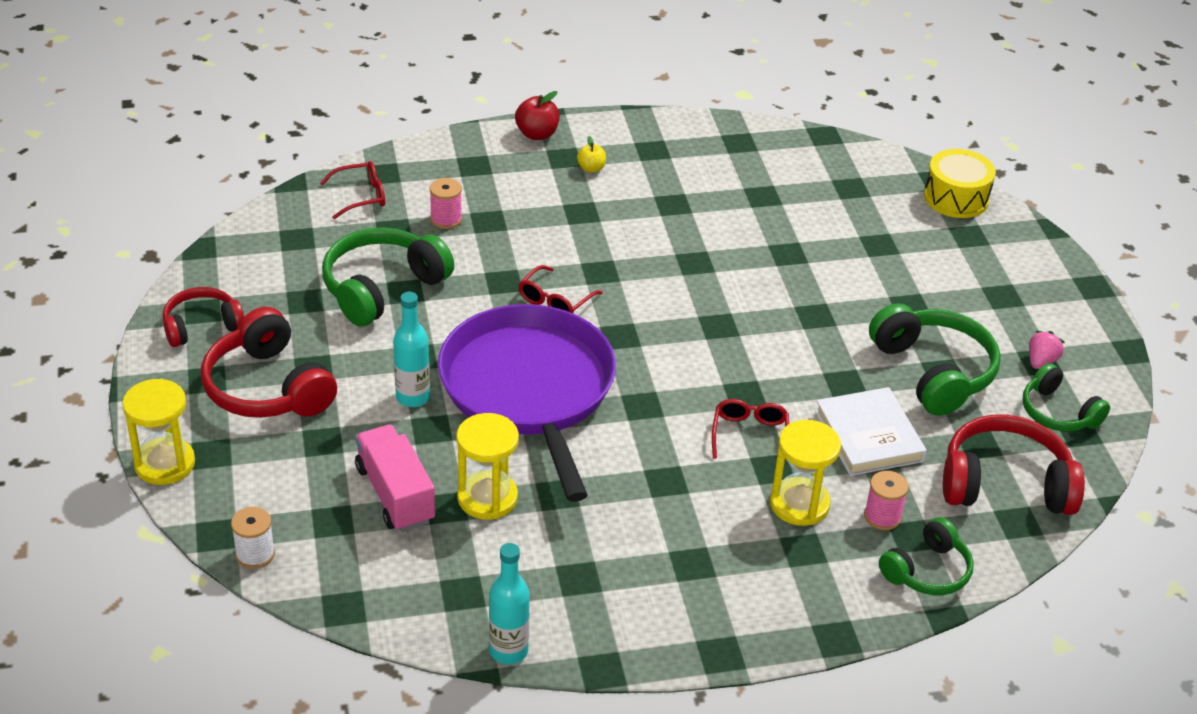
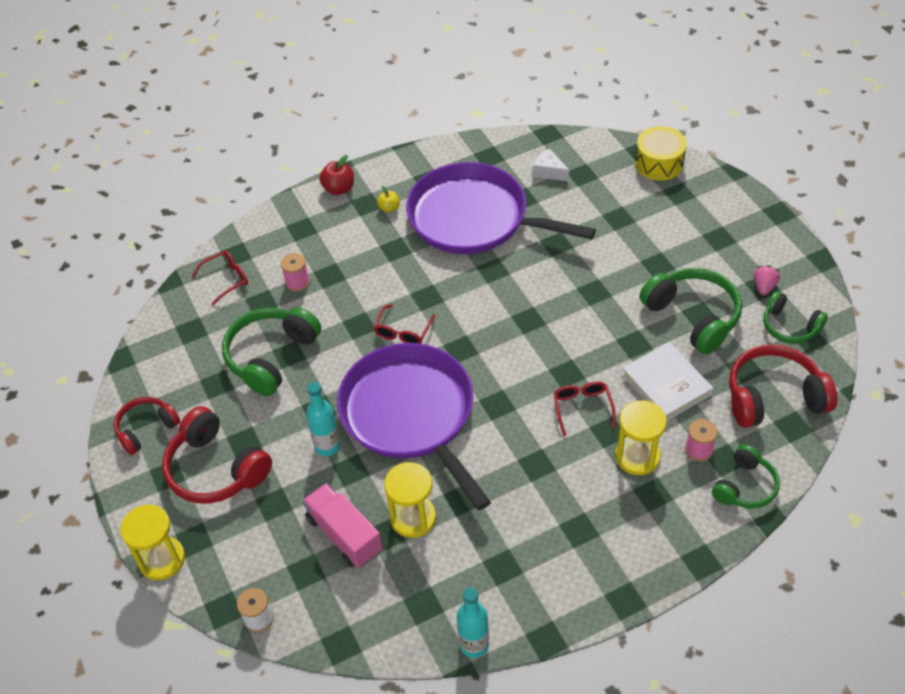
camera: 10 degrees left, 10 degrees up
(693, 203) = (474, 218): none -> purple pan
(809, 175) = (549, 172): none -> white cheese

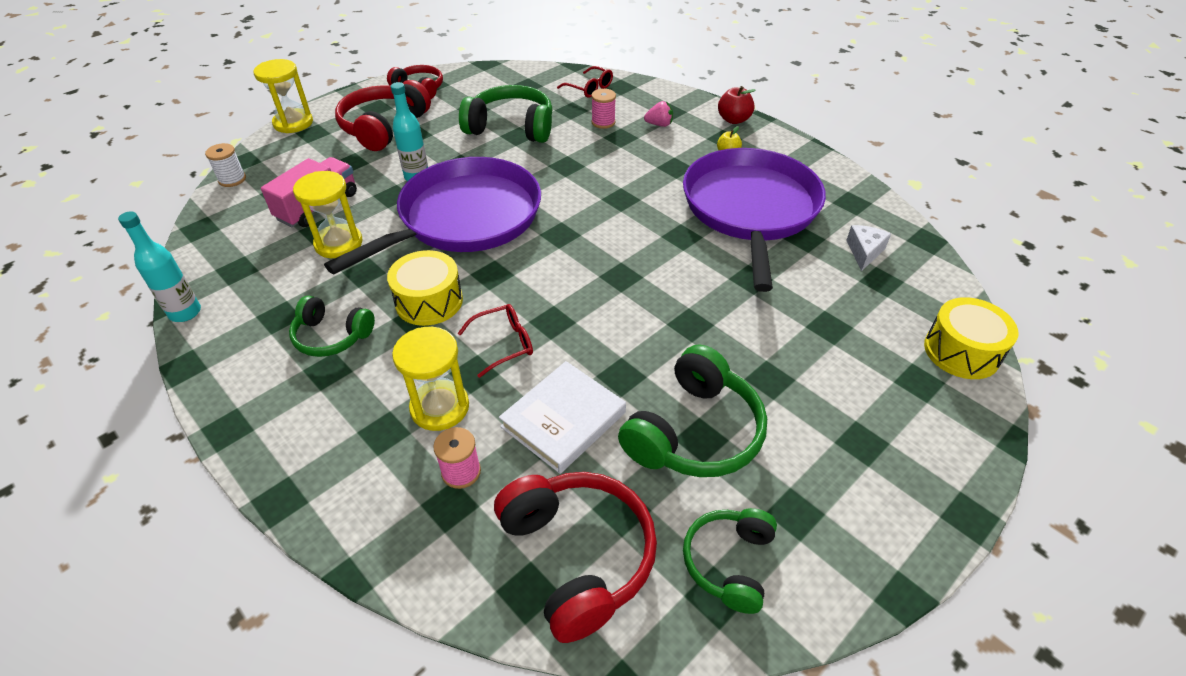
camera: 70 degrees right, 5 degrees down
(403, 331) = (569, 193): red glasses -> none
(518, 453) = (429, 301): none -> yellow drum
(745, 486) = (406, 537): green headphones -> green headphones (332, 336)
(764, 287) = (795, 515): pink strawberry -> pink strawberry (659, 124)

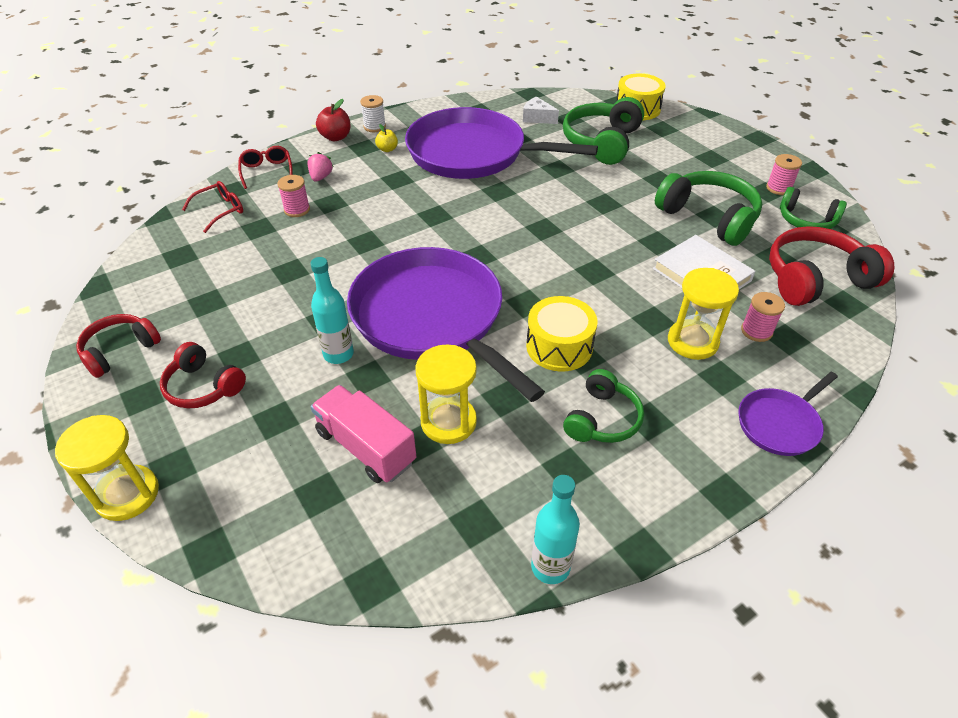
camera: 80 degrees left, 0 degrees up
(232, 179) = (257, 558): white spool -> white spool (374, 127)
(309, 482) = (780, 424): none -> purple pan
(383, 127) = (203, 387): red headphones -> red headphones, size x0.62
(503, 344) = (620, 301): red glasses -> red glasses (267, 171)
(511, 127) = (269, 274): green headphones -> green headphones (602, 142)
(811, 531) = (778, 188): none -> pink spool

